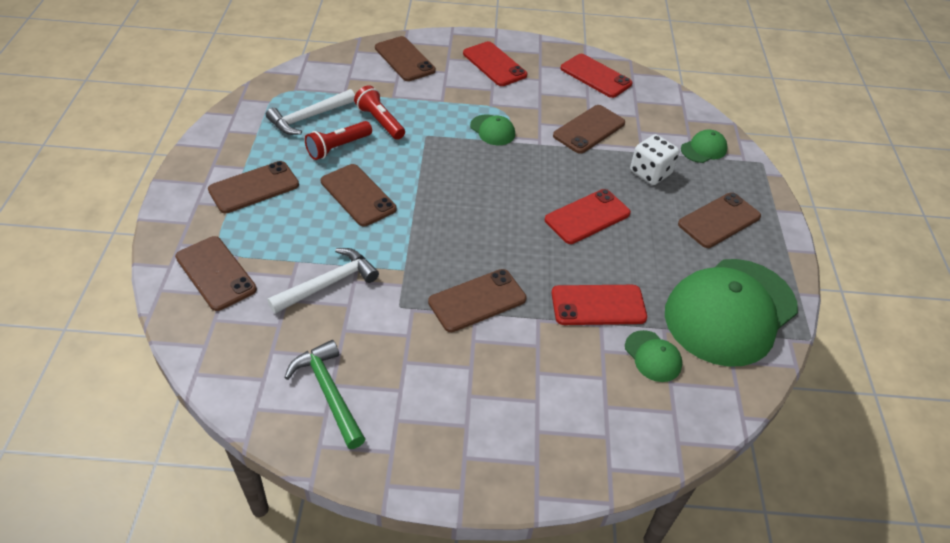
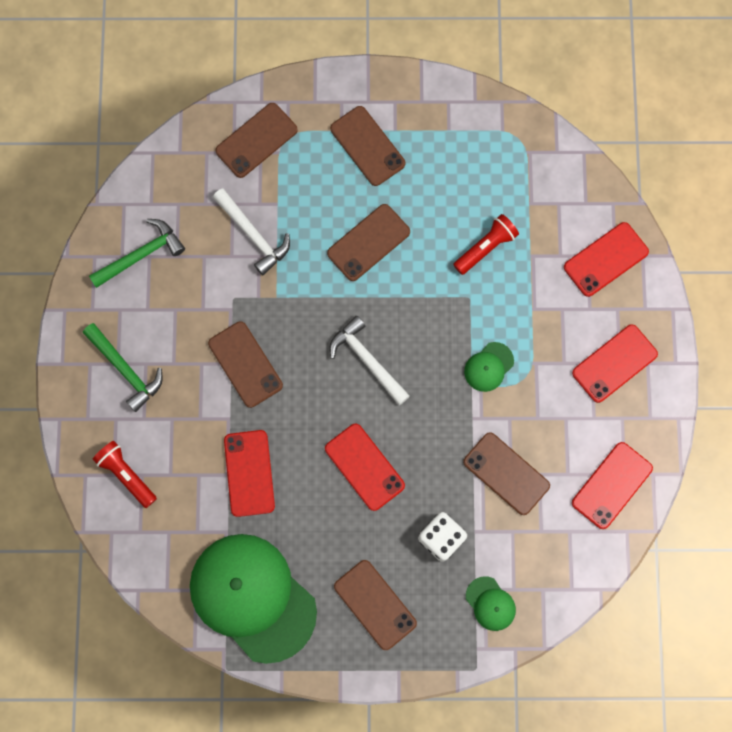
camera: 90 degrees right, 30 degrees up
(309, 117) = (481, 175): white hammer -> white hammer (367, 360)
(338, 147) = (437, 212): red flashlight -> red flashlight (126, 475)
(404, 59) = (605, 259): brown phone -> red phone
(475, 417) = (125, 370): none -> green hammer
(653, 356) = (195, 519): green cap -> none

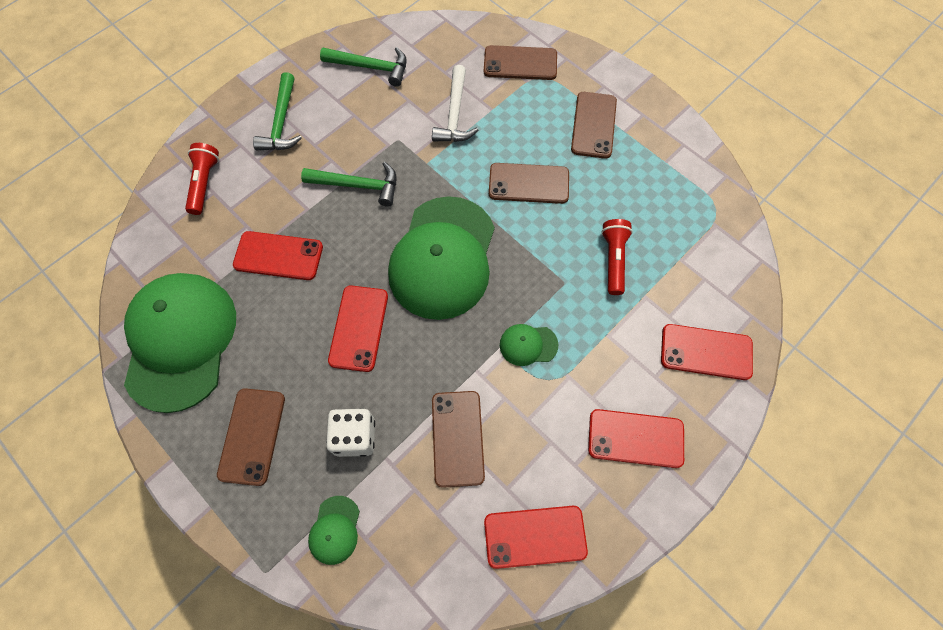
camera: 45 degrees right, 10 degrees down
(245, 364) = (358, 186): brown phone -> green hammer
(249, 473) = (278, 256): red phone -> red phone turned 60 degrees clockwise
(367, 360) = (443, 257): white hammer -> green cap
(485, 248) = (613, 260): red flashlight -> red flashlight turned 90 degrees counterclockwise

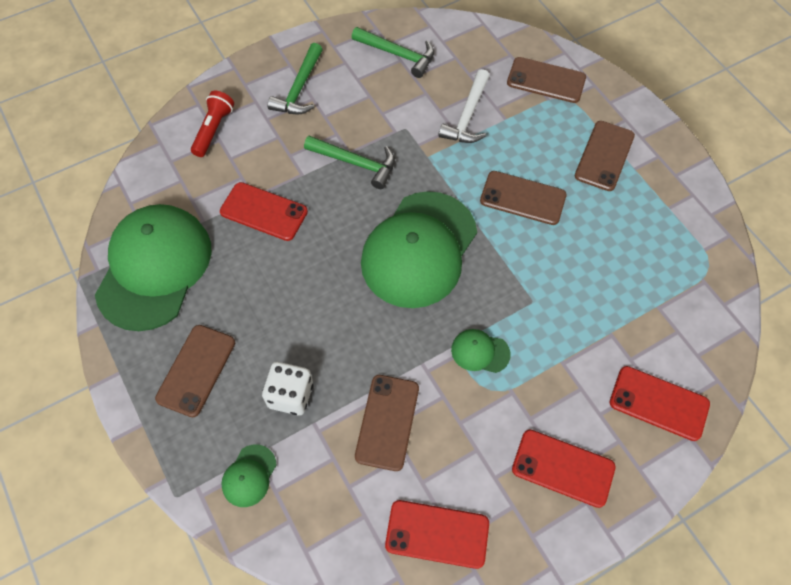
camera: 15 degrees right, 5 degrees down
(358, 328) = (321, 296): red phone -> none
(613, 260) = (588, 291): red flashlight -> none

